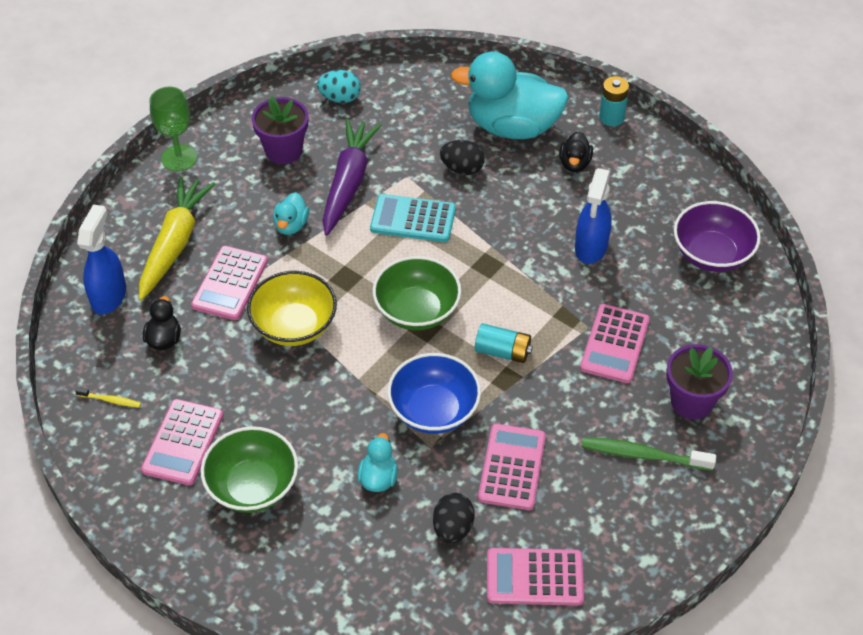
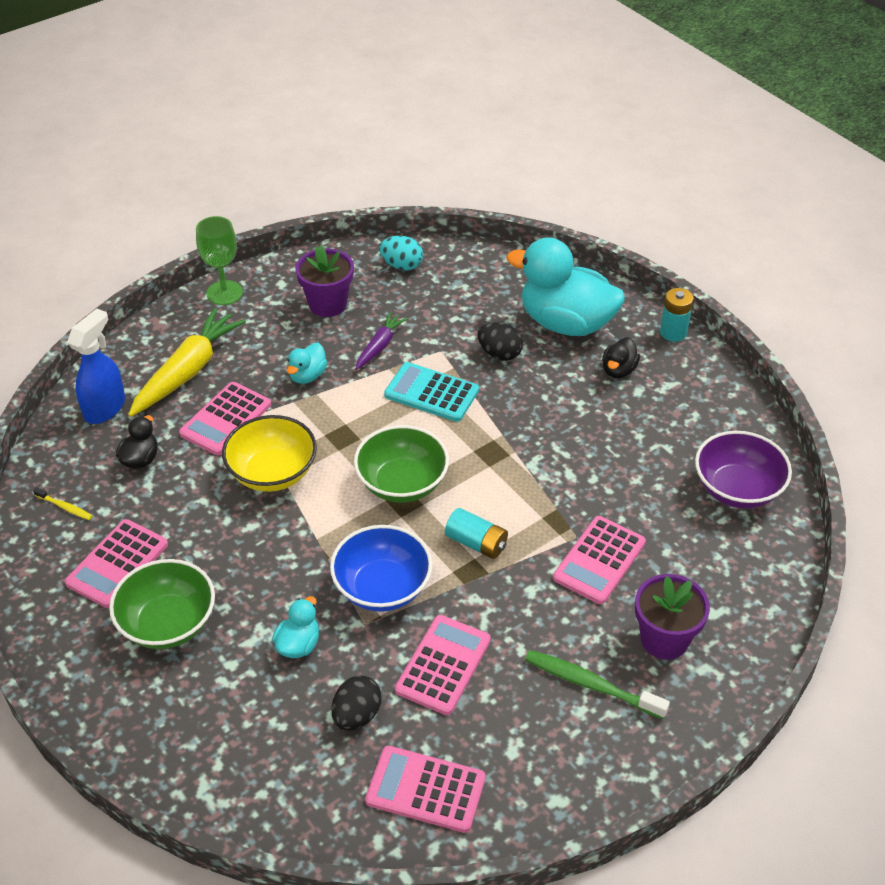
camera: 15 degrees right, 5 degrees down
(348, 183) = (379, 346): purple carrot -> purple carrot, size x0.54
(590, 248) = (607, 457): blue spray bottle -> none

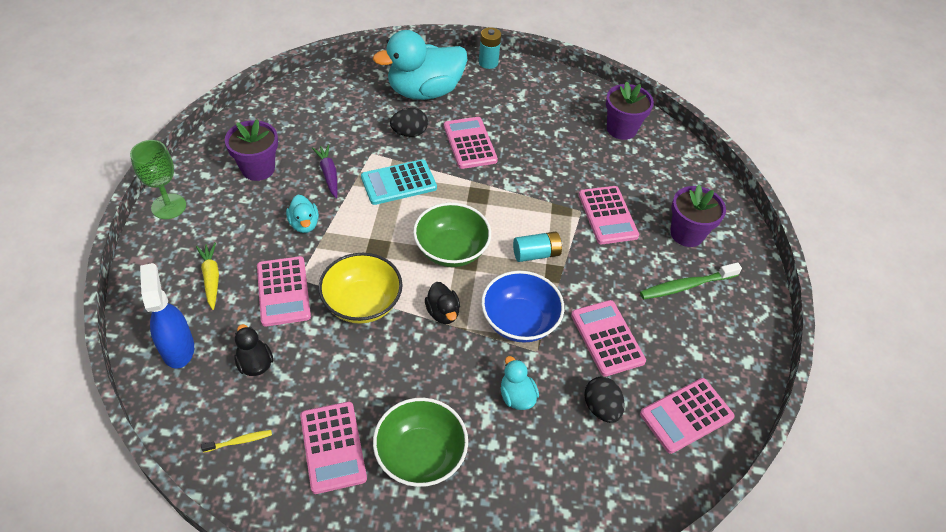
camera: 50 degrees left, 5 degrees up
(188, 371) = (211, 278): yellow carrot -> yellow carrot, size x0.54
(401, 265) = (277, 114): turquoise egg -> none
(547, 400) = (469, 143): none -> pink calculator
(618, 370) = (486, 102): black duck -> black duck (442, 313)
(737, 489) = (621, 129): purple bowl -> purple flower pot

